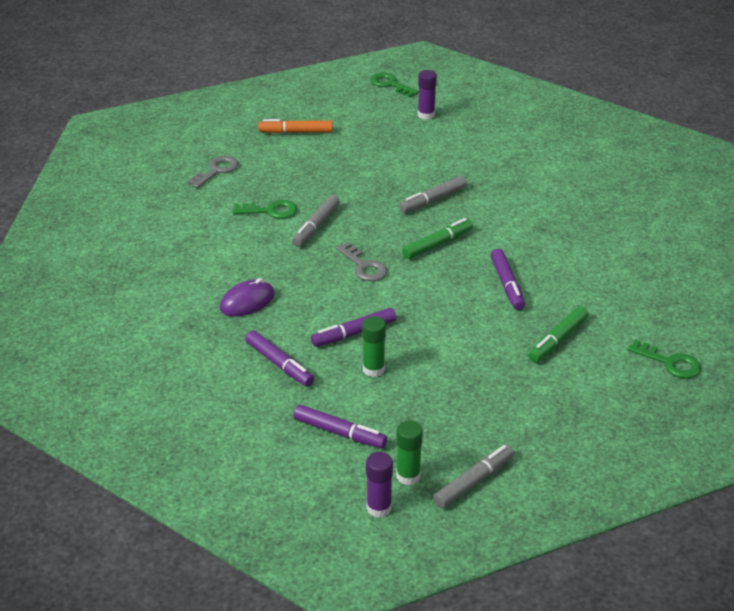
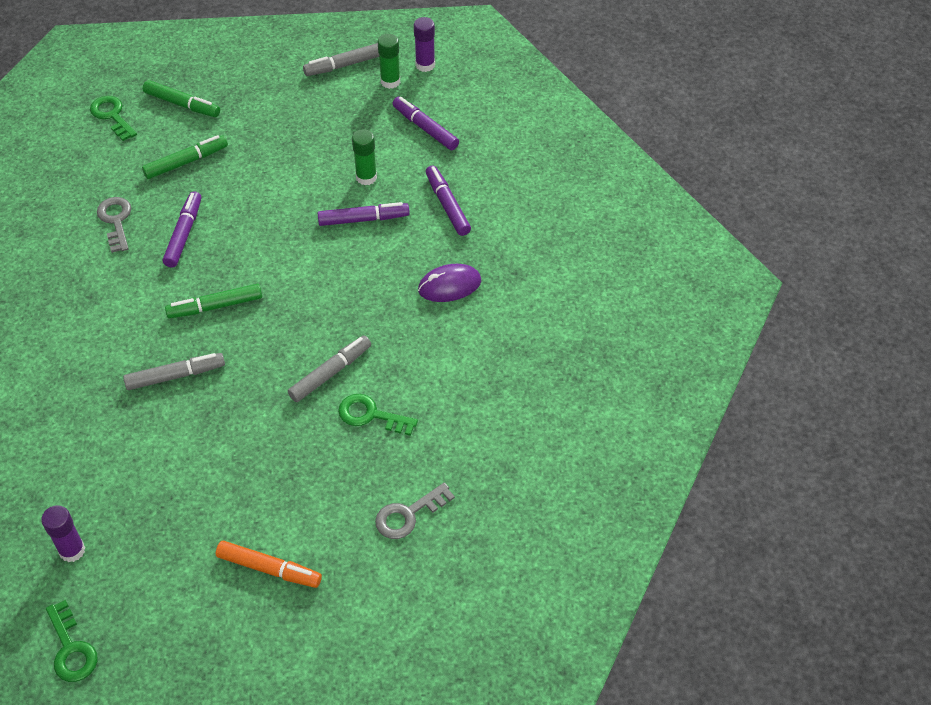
camera: 160 degrees left, 15 degrees up
(364, 266) = (309, 298): grey key -> grey key (116, 221)
(612, 391) = (182, 104): none -> green marker

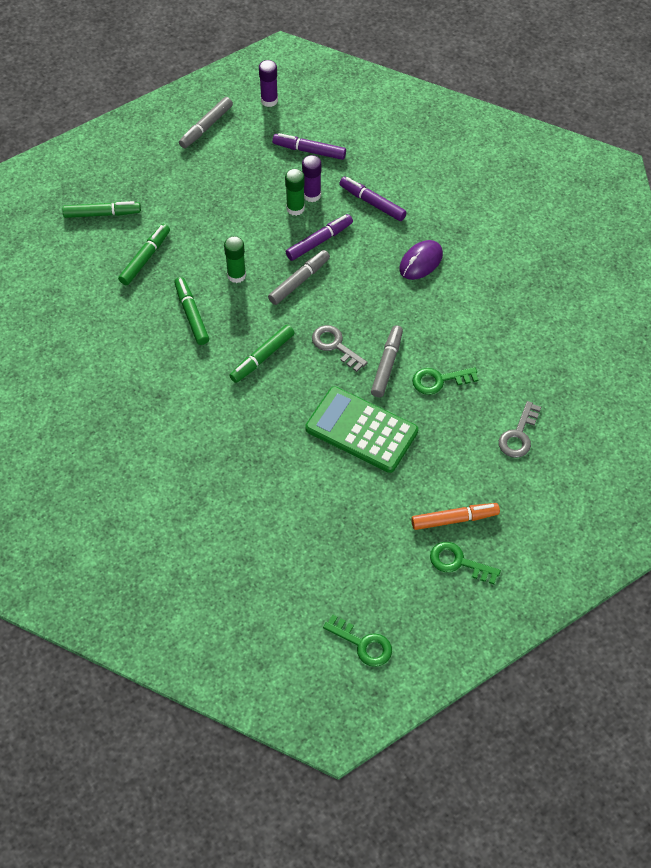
camera: 30 degrees left, 5 degrees up
(72, 550) = (306, 580): purple glue stick -> purple glue stick (312, 195)
(112, 116) = (52, 248): green key -> green key (458, 562)
(116, 221) = (129, 329): grey key -> grey key (335, 346)
(176, 376) = (276, 422): grey marker -> grey marker (299, 281)
(184, 234) = (191, 314): purple marker -> green marker
(251, 426) = (361, 430): none -> green calculator
(390, 81) = (253, 125): green glue stick -> green glue stick (236, 275)

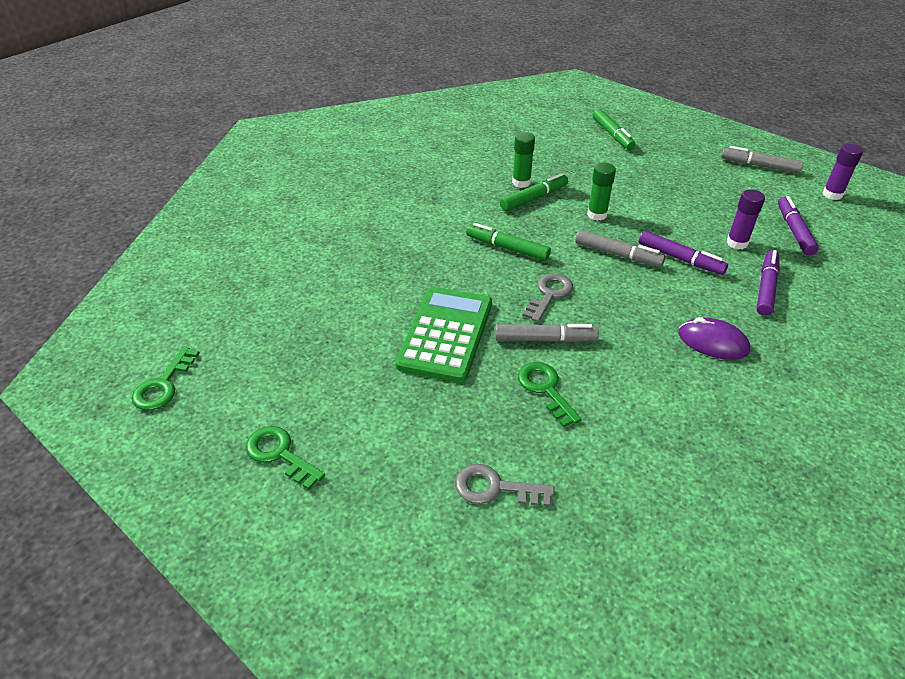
camera: 75 degrees right, 15 degrees down
(145, 258) = (580, 163): green marker -> none
(295, 208) = (709, 235): green glue stick -> green glue stick (521, 182)
(454, 519) = (343, 439): orange marker -> none
(458, 562) = (280, 454): green key -> green key turned 60 degrees counterclockwise

